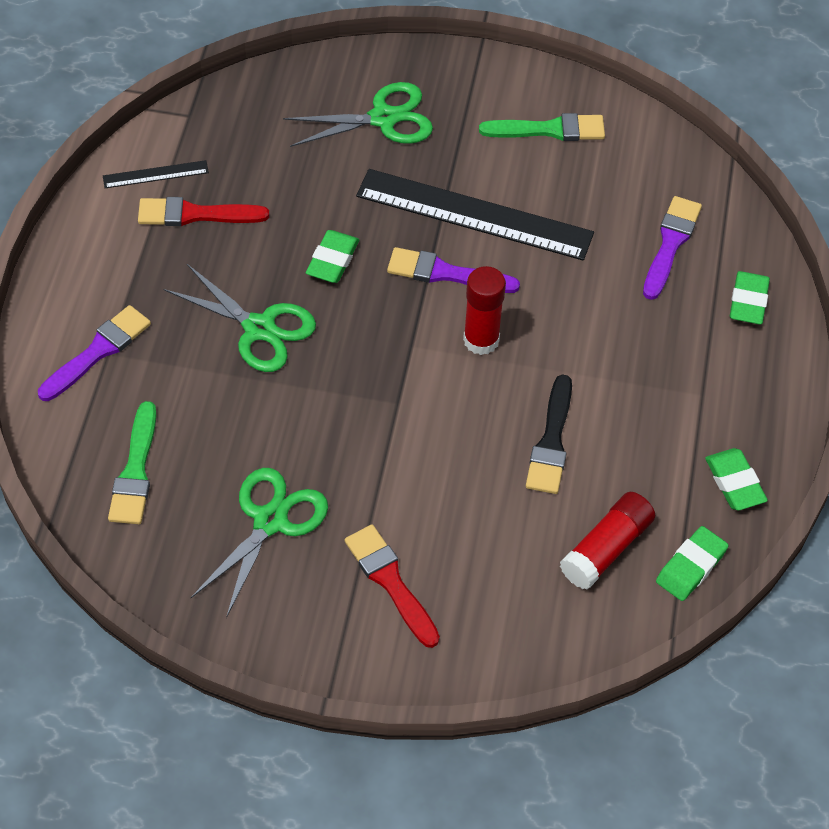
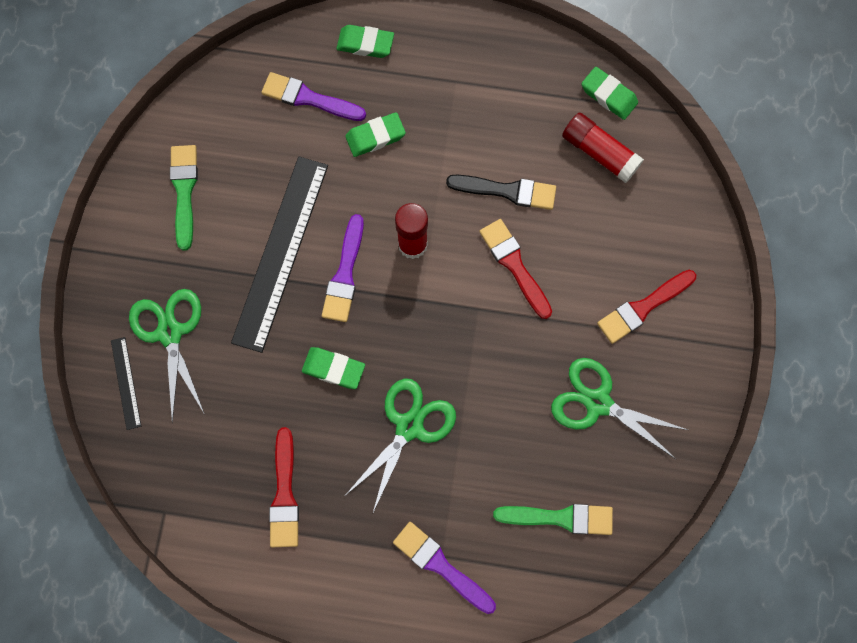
camera: 90 degrees left, 20 degrees up
(155, 174) = (237, 536): black ruler -> black ruler (126, 383)
(452, 443) = (514, 265): none -> red brush
(734, 482) = (534, 62): green eraser -> green eraser (375, 137)

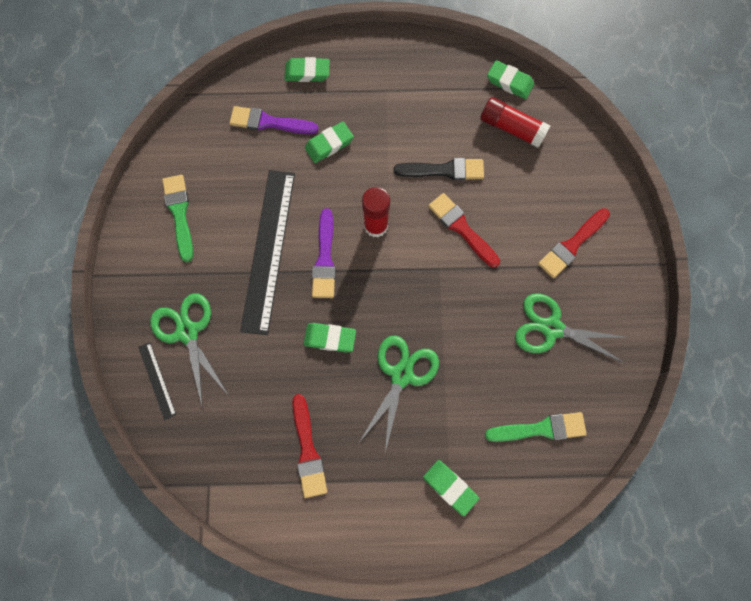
camera: 10 degrees left, 0 degrees up
(440, 565) = (450, 487): purple brush -> green eraser

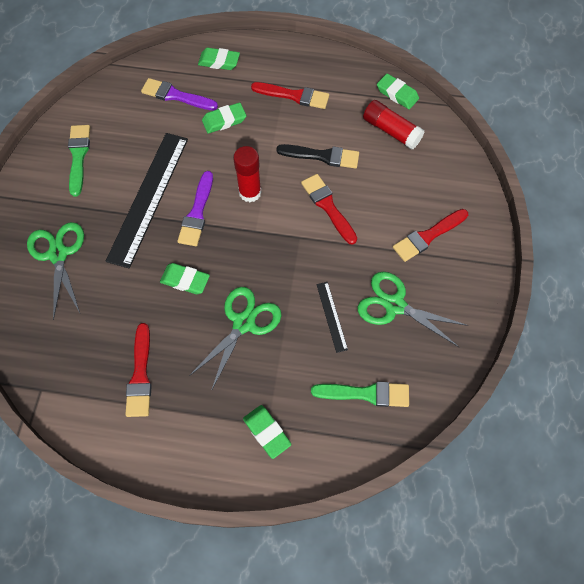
camera: 10 degrees right, 10 degrees down
(157, 380) = (20, 290): black ruler -> black ruler (331, 316)
(399, 102) = (294, 96): none -> red brush

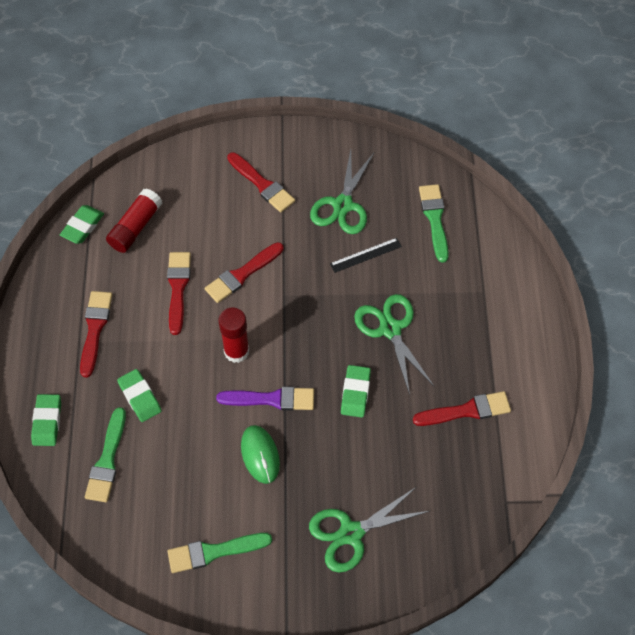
camera: 100 degrees left, 5 degrees down
(148, 197) = (260, 455): black ruler -> green mouse
(176, 96) = (107, 460): purple brush -> green brush
(244, 323) = (390, 329): green scissors -> green scissors turned 45 degrees clockwise
(267, 432) = (490, 291): green eraser -> none
(322, 156) = (178, 288): black brush -> red brush

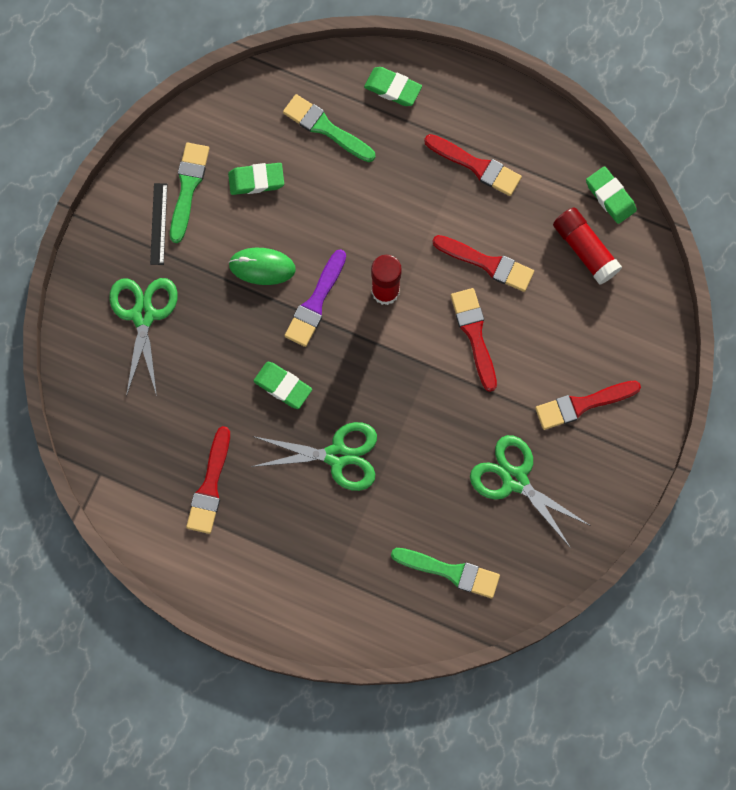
camera: 115 degrees right, 15 degrees up
(140, 397) = (378, 180): green eraser -> green eraser (256, 180)
(366, 255) = (439, 474): black ruler -> black ruler (158, 224)

